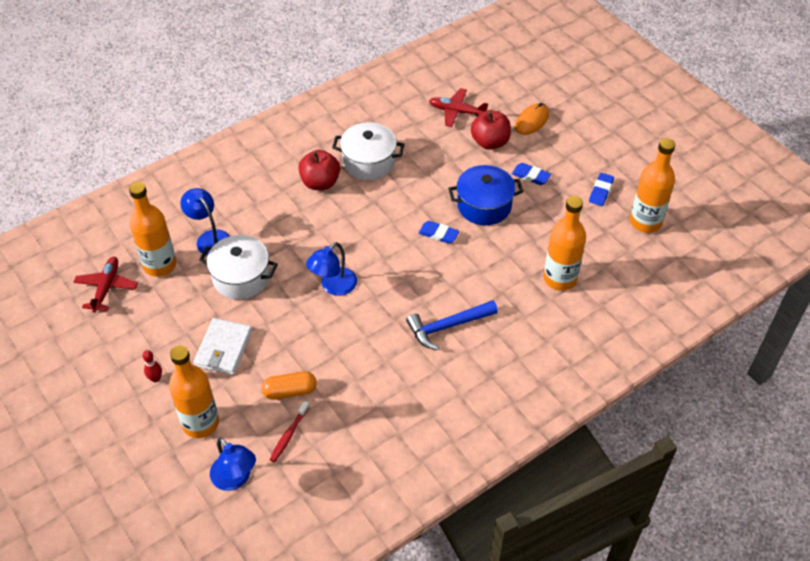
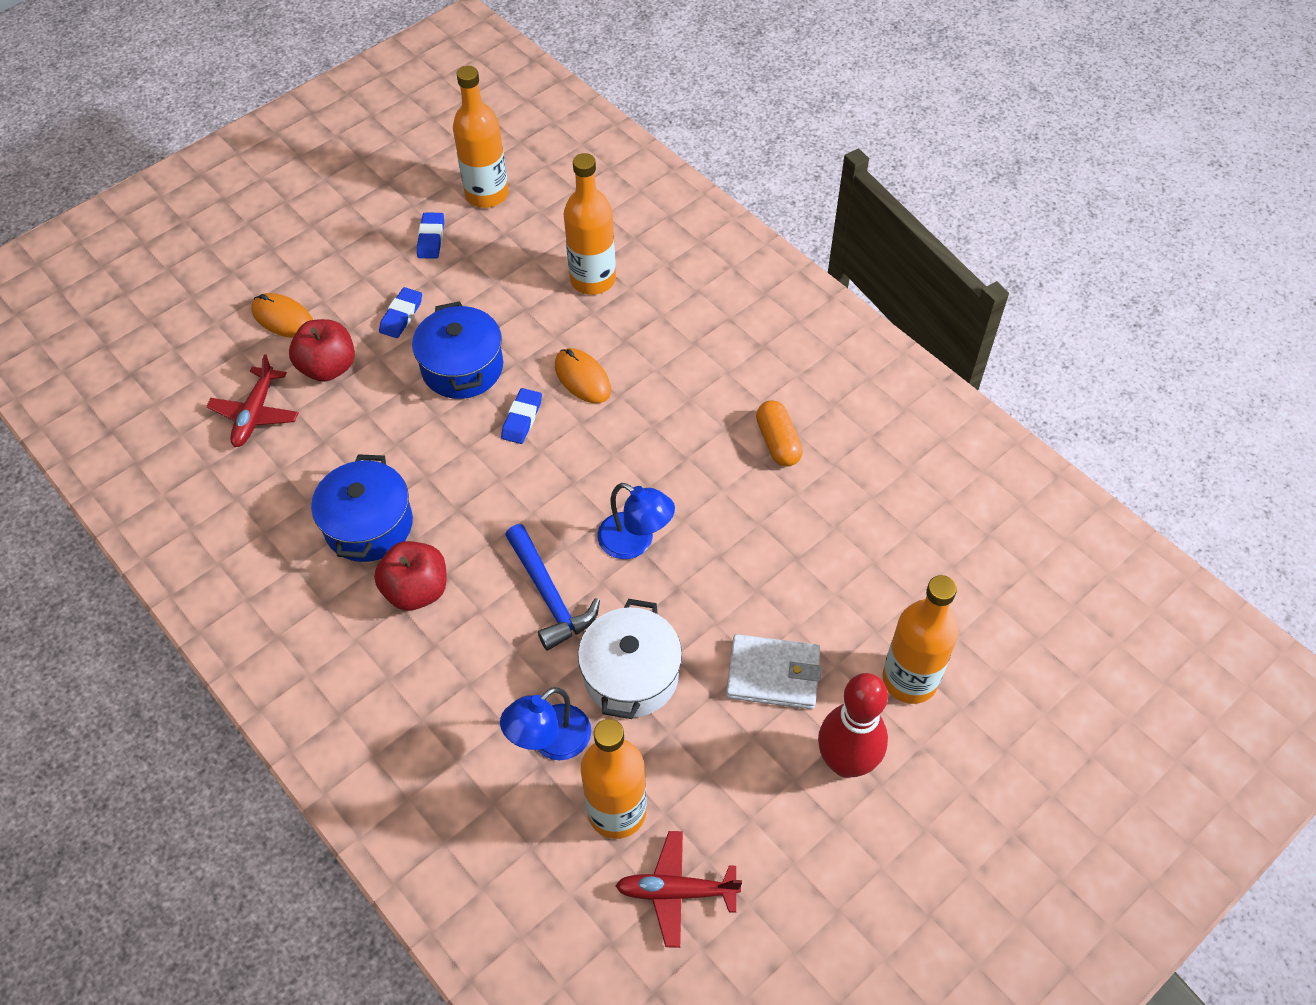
camera: 95 degrees left, 5 degrees up
(155, 378) = (846, 762): red bowling pin -> red bowling pin, size x2.40
(235, 479) = (986, 616): blue lamp -> none
(289, 434) = (902, 562): red toothbrush -> none
(290, 391) = (832, 572): orange capsule -> orange capsule (778, 442)
(369, 162) = (369, 525): white pot -> blue pot
(448, 326) = (690, 396): blue hammer -> blue hammer (549, 595)
(469, 267) = (582, 378): none -> orange mouse
(601, 191) = (431, 238): blue eraser -> blue eraser turned 75 degrees clockwise

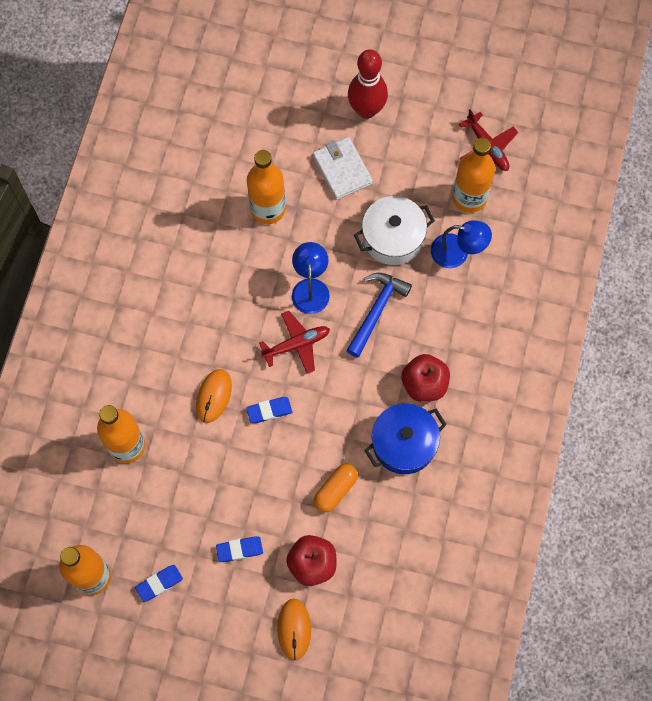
camera: 125 degrees left, 15 degrees up
(255, 414) = (378, 580): red plane -> red plane (296, 344)
(462, 367) = (255, 476): blue pot -> none
(778, 442) = (187, 253): orange capsule -> orange capsule (335, 490)
(909, 679) = (298, 104): orange bottle -> orange bottle (268, 209)

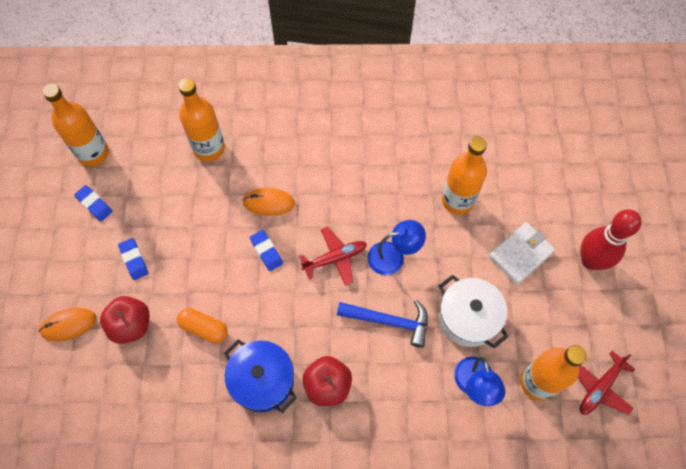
camera: 75 degrees right, 5 degrees down
(296, 344) = (335, 258): red plane -> red plane turned 75 degrees counterclockwise

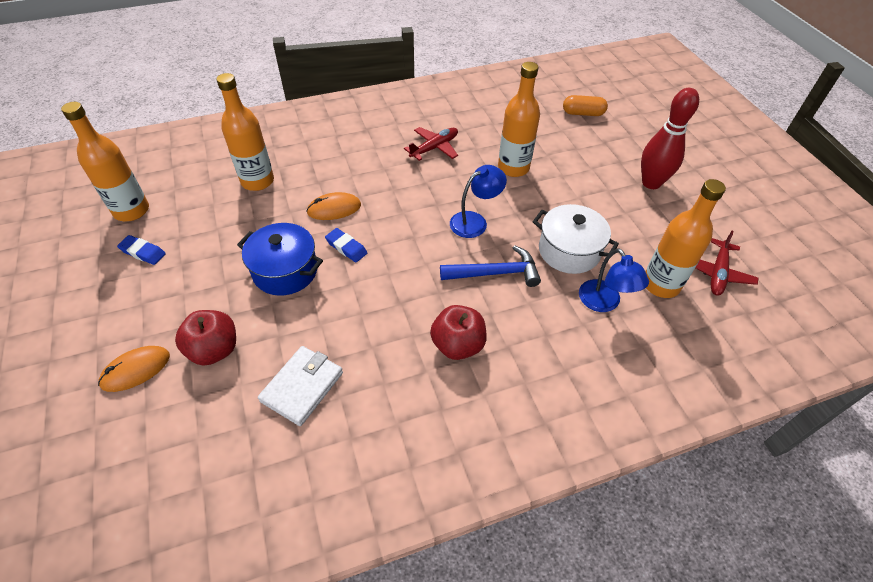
camera: 20 degrees left, 15 degrees down
(134, 260) = (202, 289): blue eraser -> none
(204, 328) = (301, 330): orange capsule -> orange capsule (583, 113)
(262, 380) = (385, 360): blue pot -> blue pot (285, 271)
(335, 258) = (419, 236): red plane -> red plane (434, 148)
(520, 254) = (589, 192): white wallet -> white wallet (302, 386)

